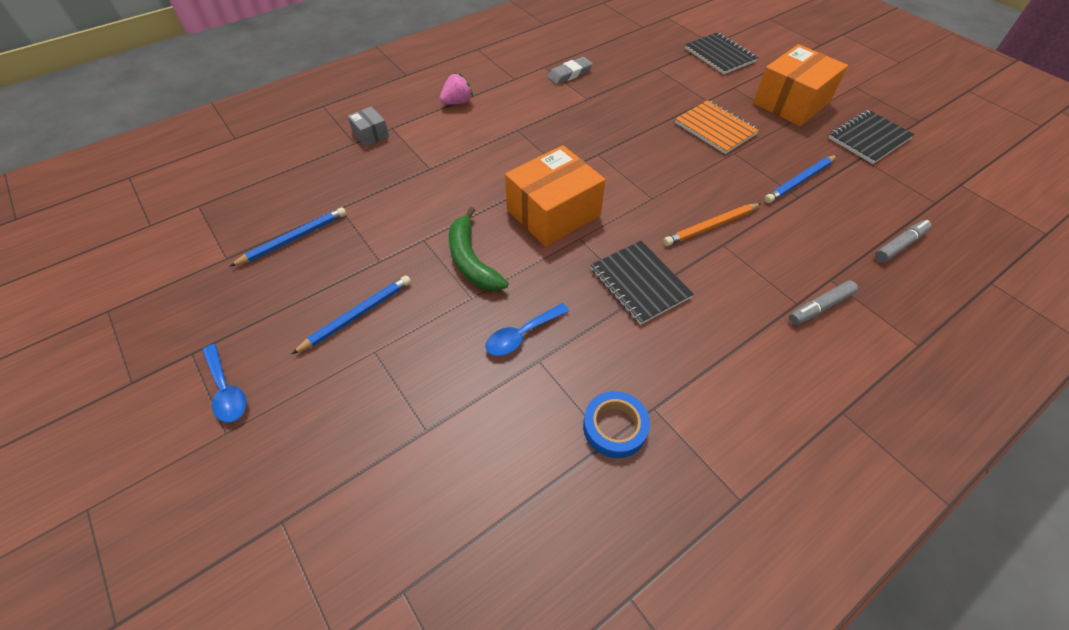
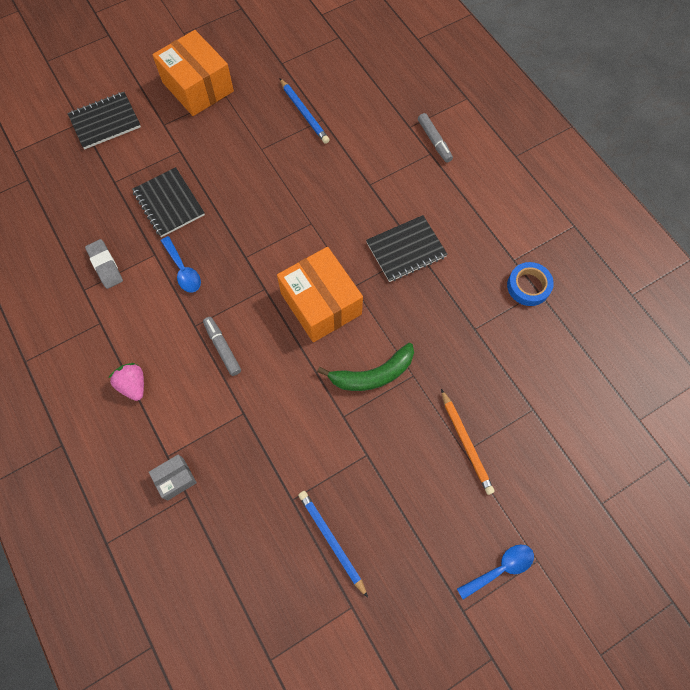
camera: 85 degrees left, 15 degrees up
(357, 315) = (428, 469): blue pencil -> none
(521, 335) = (452, 339): blue spoon -> blue spoon (183, 270)
(711, 226) = (350, 188): orange pencil -> orange pencil (466, 443)
(715, 128) = (225, 154): orange notebook -> none
(868, 138) = (258, 49): black notebook -> black notebook (169, 203)
(899, 245) = (380, 75): grey marker -> grey marker (222, 348)

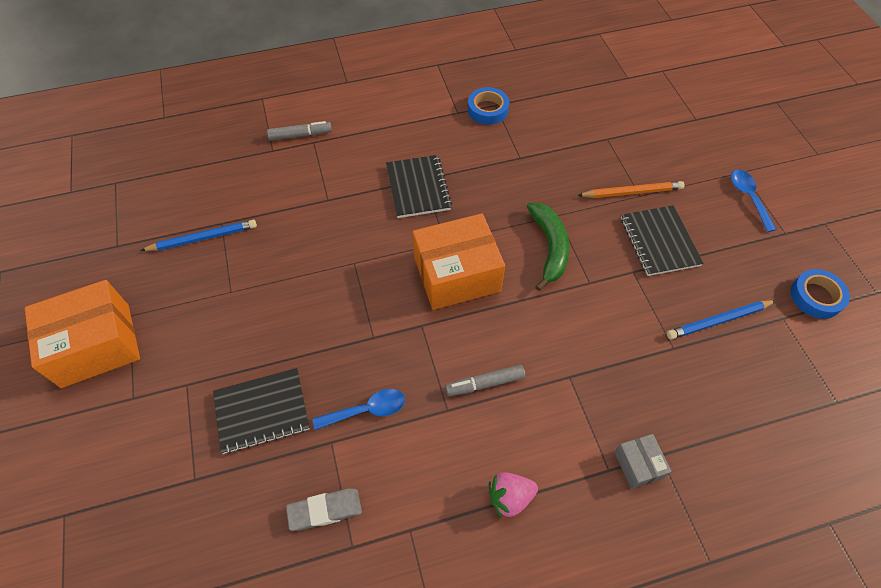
camera: 75 degrees left, 10 degrees down
(105, 122) = (84, 478): black notebook -> black notebook (659, 242)
(387, 643) = (816, 297): none -> blue tape

